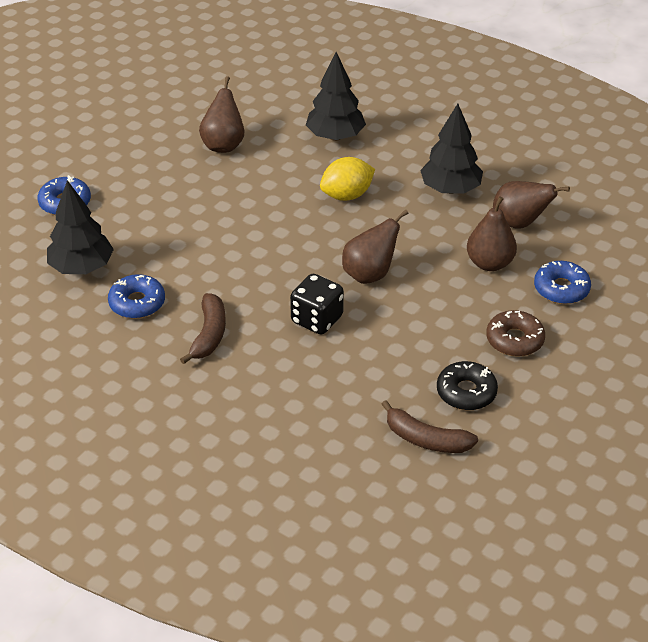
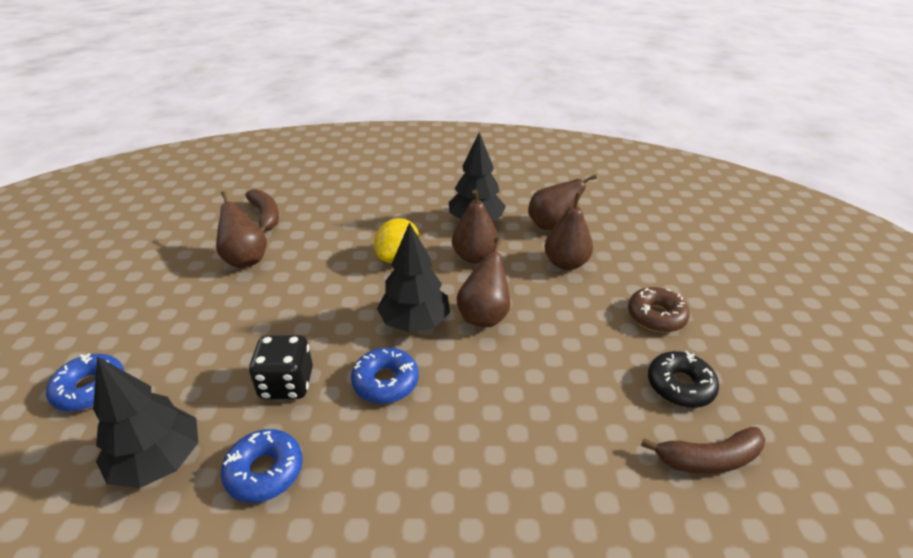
camera: 35 degrees left, 5 degrees down
(209, 334) = (383, 464): brown banana -> brown banana (266, 216)
(317, 319) = (480, 384): black dice -> black dice (287, 384)
(335, 136) = (345, 217): black tree -> black tree (414, 322)
(413, 222) = (474, 257): none -> brown pear
(561, 289) = (636, 259): blue donut -> blue donut (385, 382)

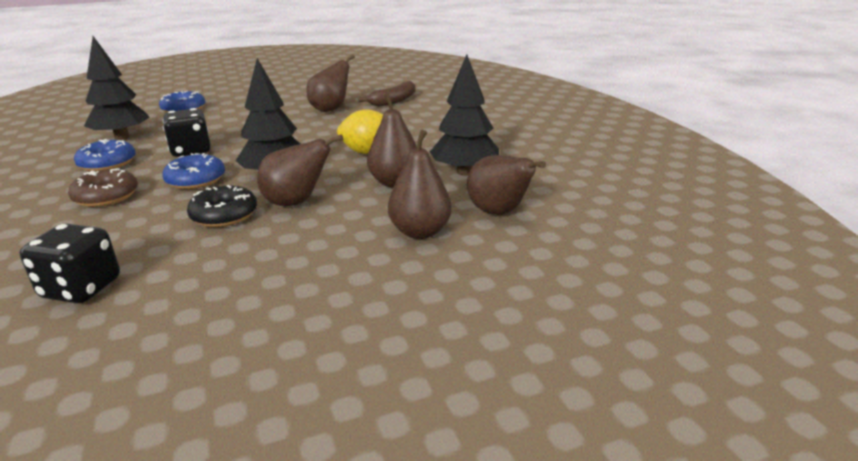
camera: 70 degrees right, 10 degrees down
(597, 466) = (81, 288): none -> black dice
(656, 316) = (340, 308): brown donut -> brown donut (106, 196)
(680, 386) = (202, 336): black donut -> black donut (224, 215)
(708, 459) = (73, 365): brown banana -> none

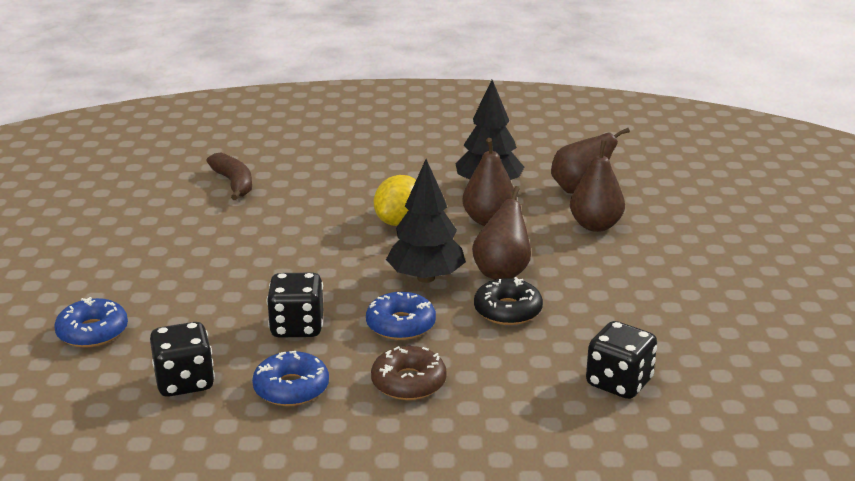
camera: 70 degrees left, 0 degrees up
(122, 137) = (185, 382): black tree -> black dice
(331, 109) = (222, 225): brown pear -> none

